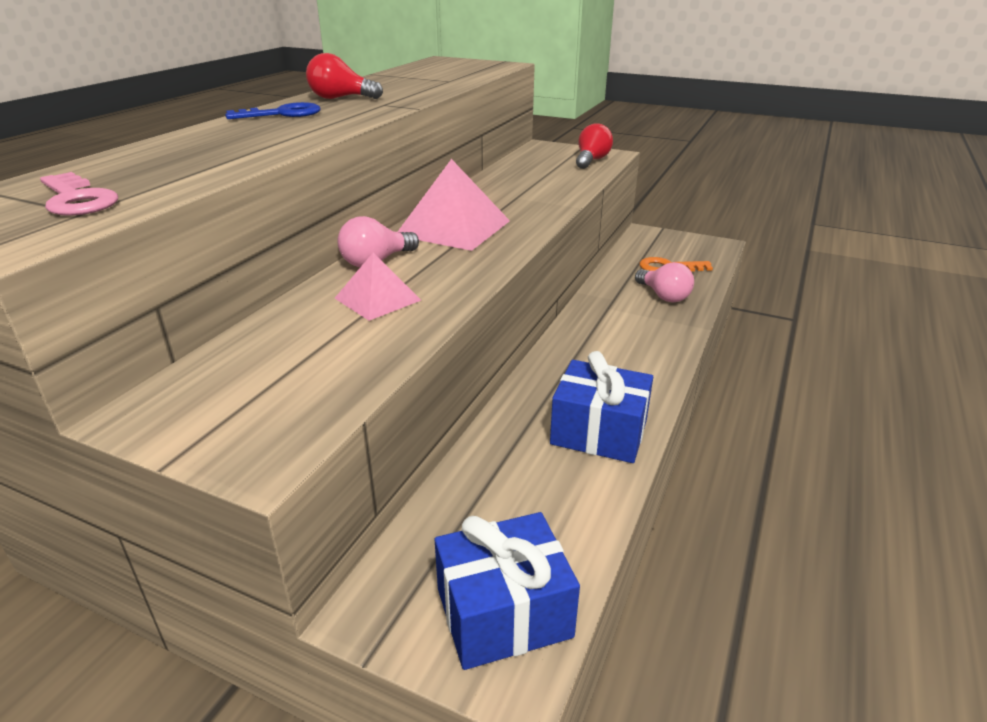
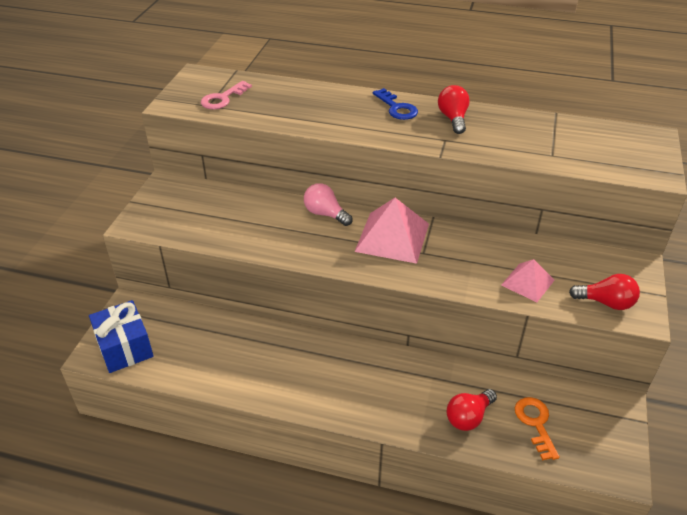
camera: 80 degrees right, 10 degrees up
(377, 299) = (275, 225): pink pyramid -> pink pyramid (527, 282)
(599, 432) = (260, 377): blue gift -> none
(663, 296) = (468, 417): pink light bulb -> red light bulb

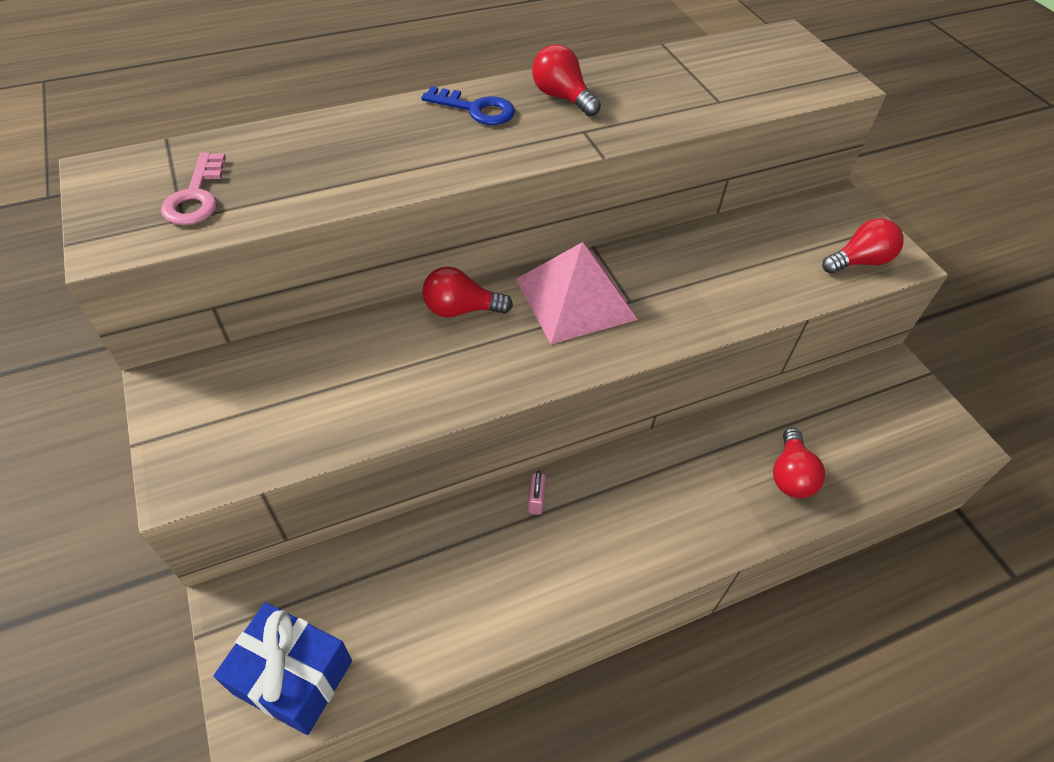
camera: 40 degrees left, 10 degrees up
(304, 342) = (536, 500): none -> pink padlock
(325, 214) = (461, 309): pink light bulb -> red light bulb
(527, 282) = (770, 278): pink pyramid -> none
(535, 423) = (852, 439): orange key -> none

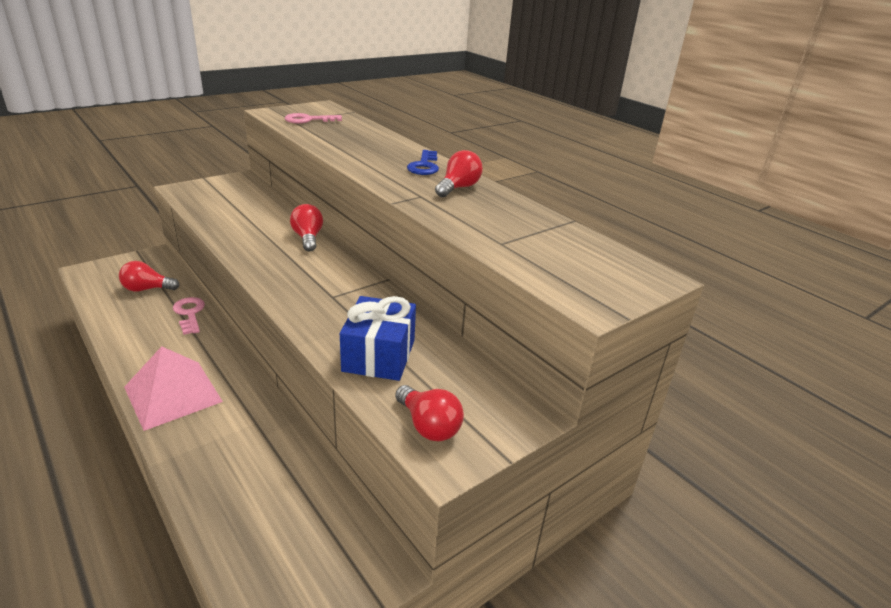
camera: 75 degrees right, 20 degrees down
(293, 677) = (106, 276): blue gift -> blue gift (379, 355)
(463, 529) = (189, 313): none -> pink key
(536, 500) = (210, 338): pink padlock -> none
(575, 298) = (328, 275): pink pyramid -> pink pyramid (173, 394)
(790, 475) = (229, 472): red light bulb -> red light bulb (147, 289)

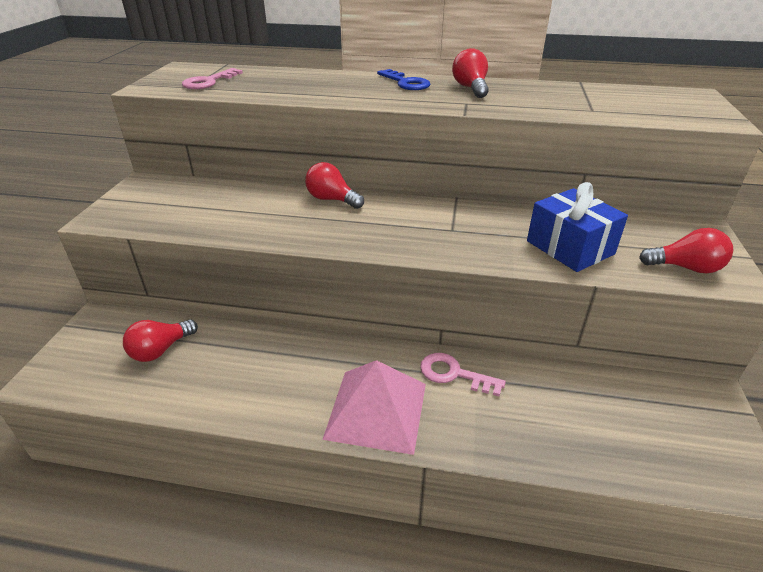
camera: 40 degrees left, 5 degrees up
(189, 313) = (253, 342): pink key -> pink key (454, 374)

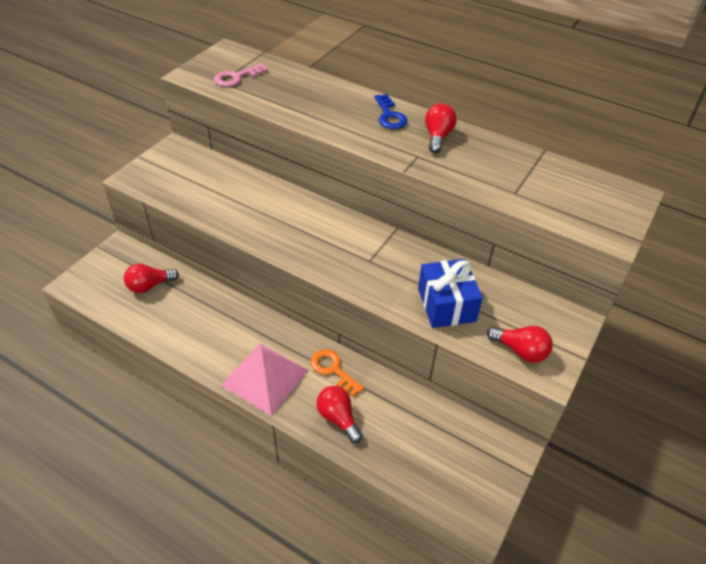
camera: 20 degrees right, 10 degrees up
(332, 199) = (299, 204): red light bulb -> red light bulb (338, 418)
(454, 374) = (333, 370): pink key -> orange key

